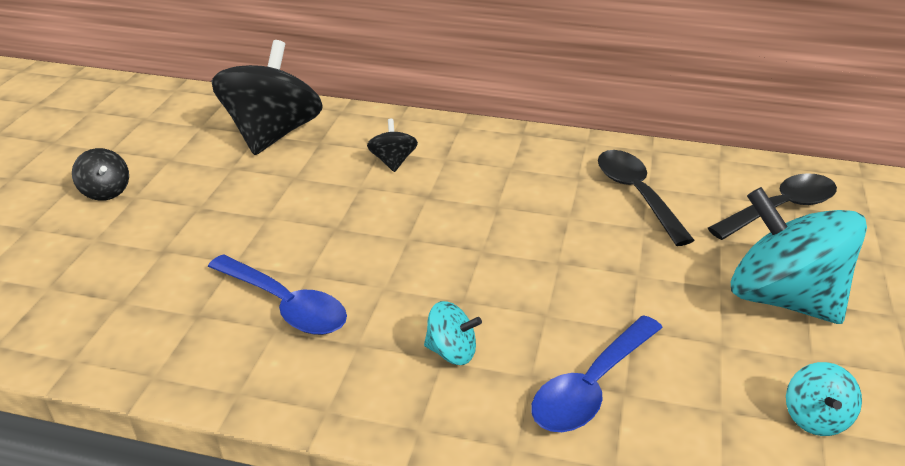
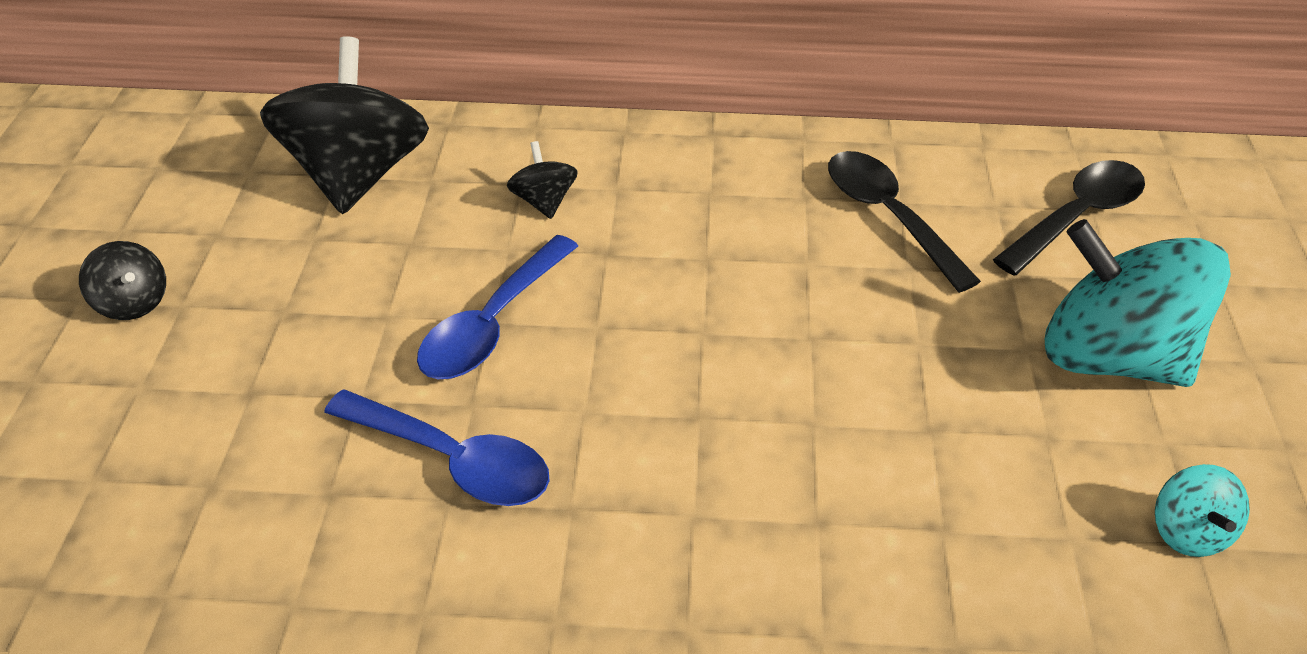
camera: 10 degrees left, 10 degrees up
(452, 352) = (702, 501): turquoise spinning top -> none
(591, 387) = (898, 528): blue spoon -> blue spoon (492, 324)

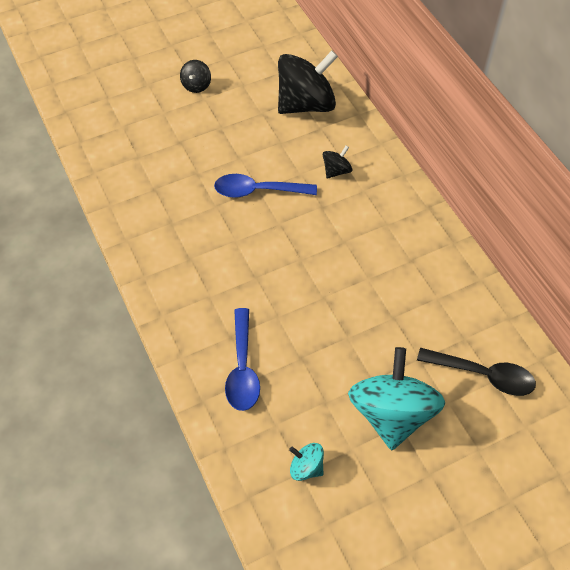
camera: 60 degrees right, 10 degrees up
(453, 459) = (189, 214): blue spoon -> blue spoon (242, 368)
(888, 216) = (423, 297): black spoon -> none
(1187, 530) = (306, 467): turquoise spinning top -> turquoise spinning top turned 60 degrees clockwise

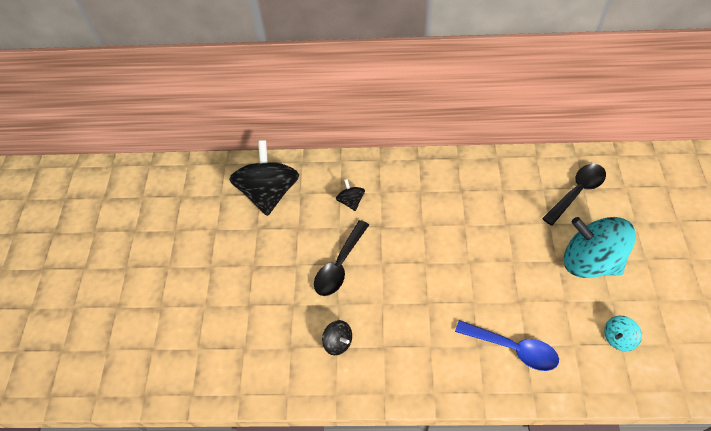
camera: 60 degrees left, 0 degrees up
(196, 85) = (191, 266): black spinning top -> black spinning top (338, 342)
(258, 191) = (339, 265): blue spoon -> black spoon

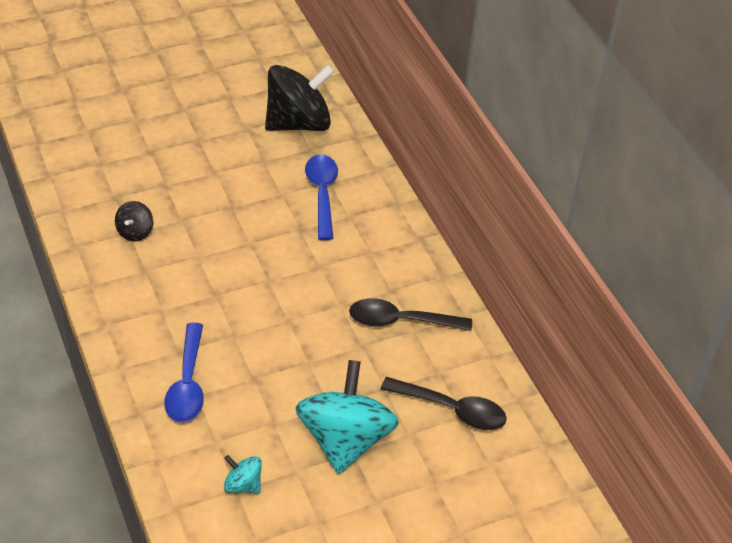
camera: 60 degrees right, 10 degrees down
(339, 265) = (230, 208): black spoon -> black spoon (400, 321)
(351, 201) = (322, 194): black spinning top -> blue spoon

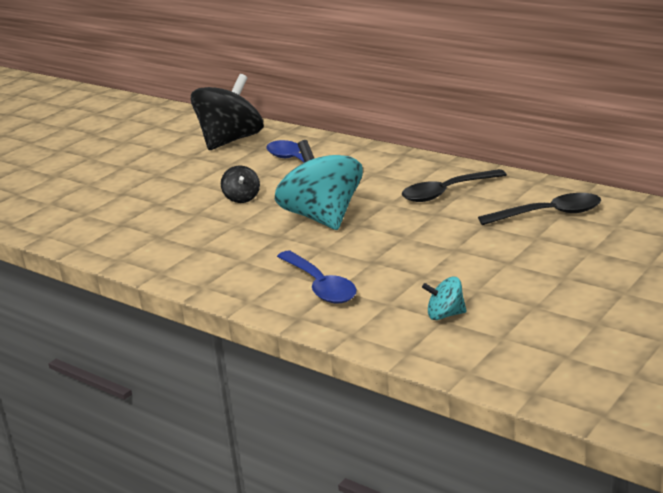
camera: 25 degrees left, 20 degrees down
(135, 232) = (163, 233): black spinning top -> black spinning top (242, 198)
(345, 440) = (492, 259): turquoise spinning top -> turquoise spinning top (322, 217)

